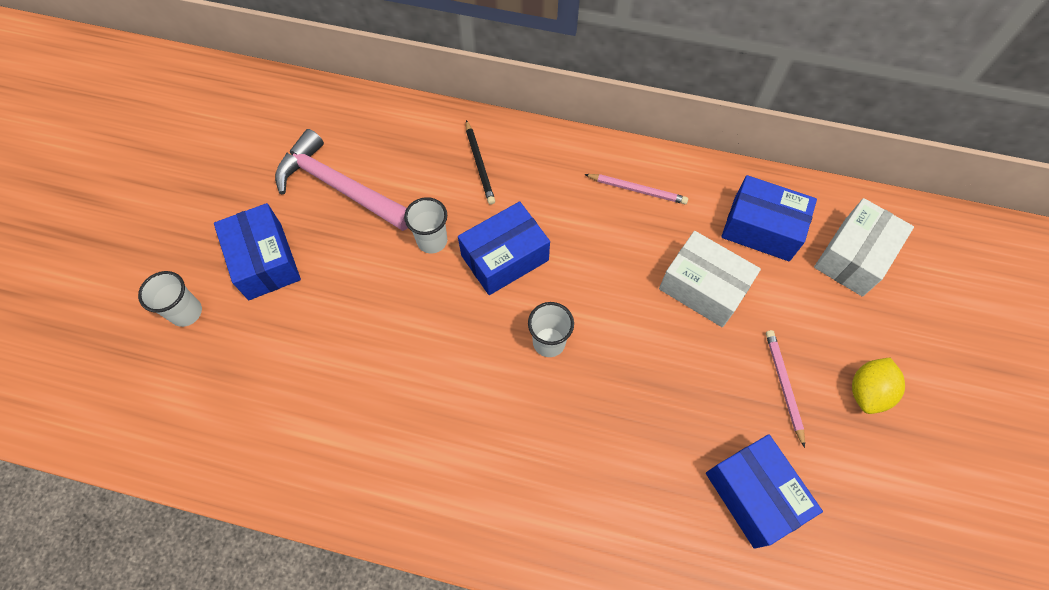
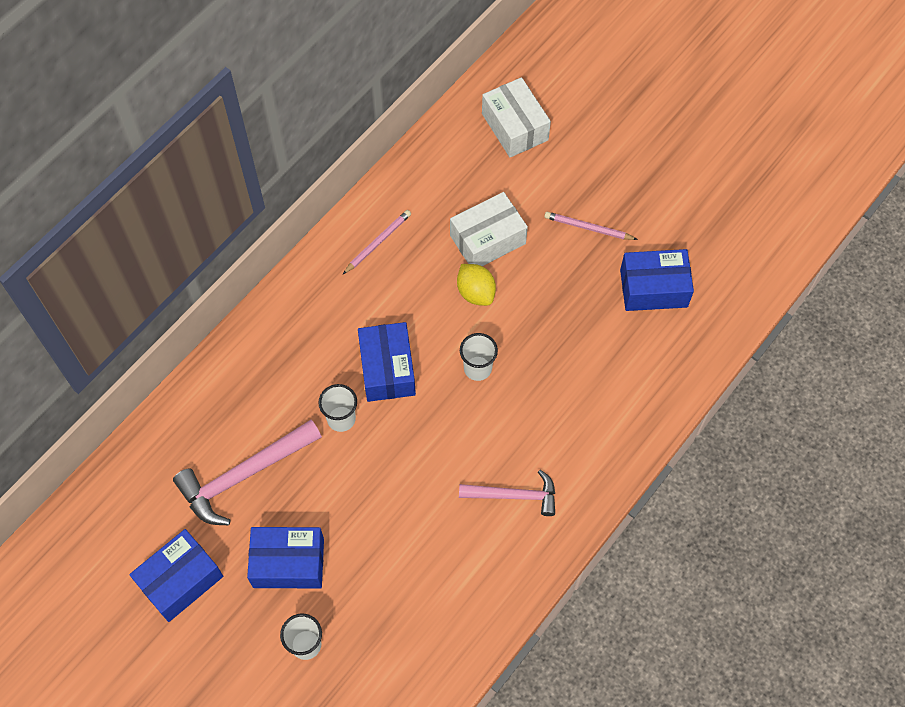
camera: 65 degrees left, 0 degrees up
(419, 444) = (514, 495): none -> pink hammer
(479, 164) = (285, 351): black pencil -> none
(761, 228) = (459, 173): blue box -> blue box (180, 580)
(867, 391) = (617, 179): yellow lemon -> yellow lemon (476, 292)

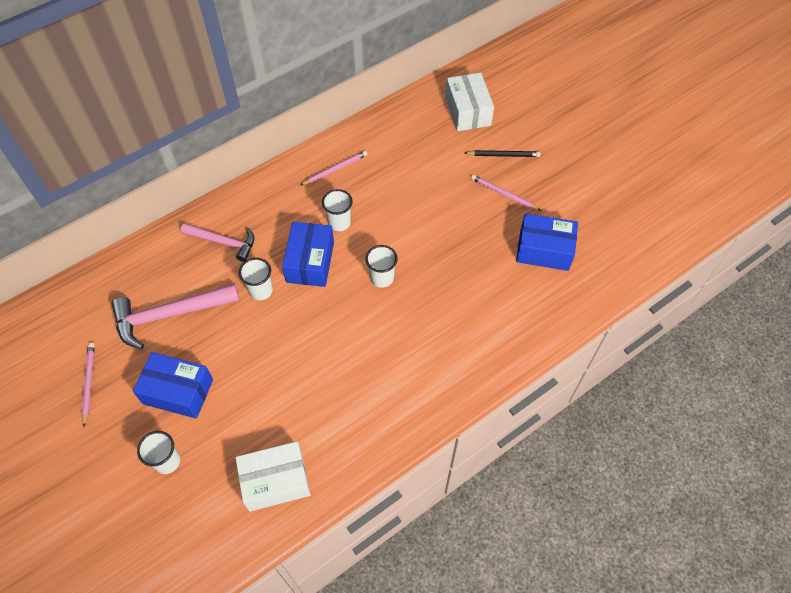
camera: 15 degrees right, 5 degrees down
(180, 580) = (89, 383): blue box -> pink pencil
(405, 311) = (339, 223): none -> white cup
(476, 292) = (399, 221): yellow lemon -> none
(487, 240) = (421, 185): white box -> white box (275, 481)
(514, 495) = (379, 384): pink hammer -> pink hammer (223, 242)
(574, 177) = (503, 155): none -> black pencil

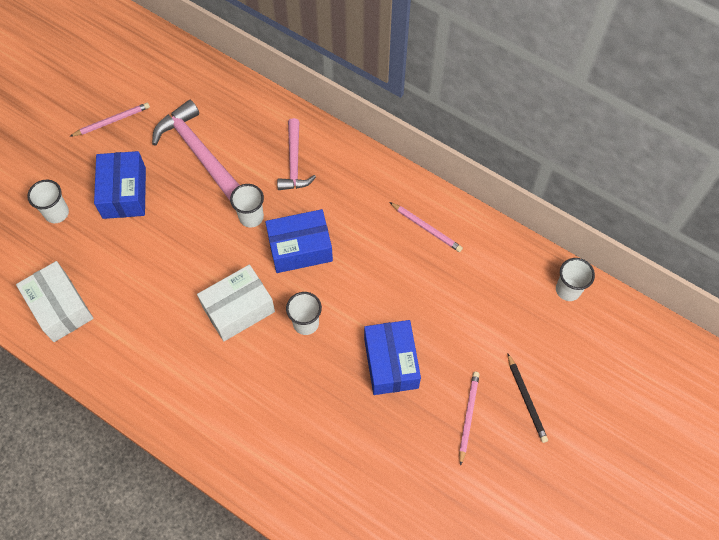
camera: 70 degrees right, 5 degrees up
(339, 223) = (359, 257): white cup -> white cup (568, 290)
(467, 111) = (575, 338): white box -> white box (238, 309)
(544, 250) = (407, 485): blue box -> blue box (391, 363)

